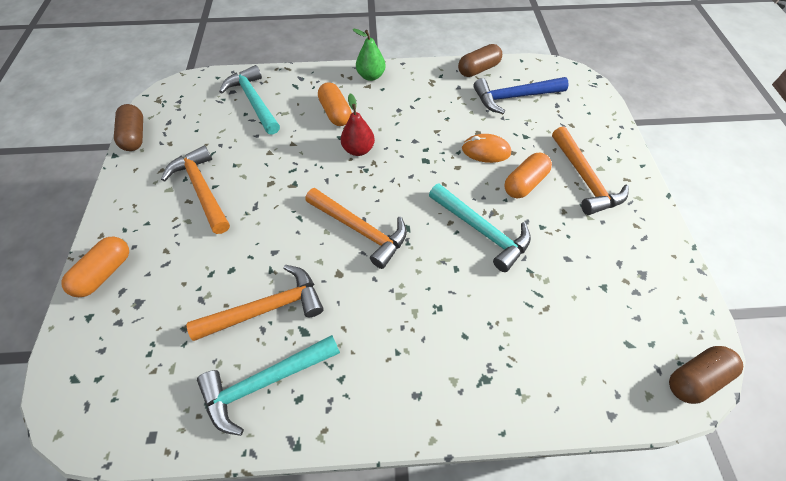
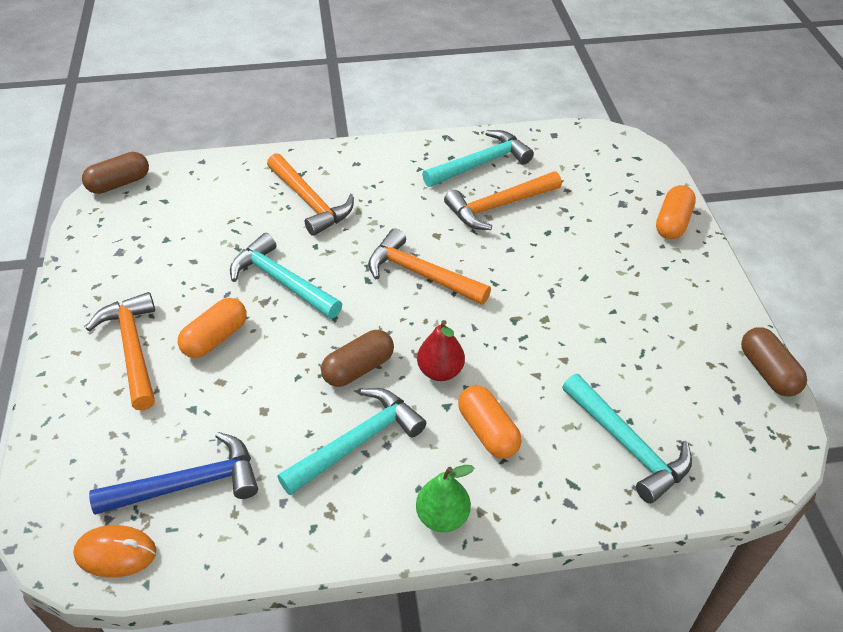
camera: 175 degrees right, 10 degrees down
(202, 189) = (626, 306): orange hammer -> orange hammer (310, 202)
(416, 112) = (358, 442): none -> turquoise hammer
(478, 69) = (239, 549): brown capsule -> brown capsule (358, 368)
(486, 151) = (257, 381): orange mouse -> orange mouse (116, 553)

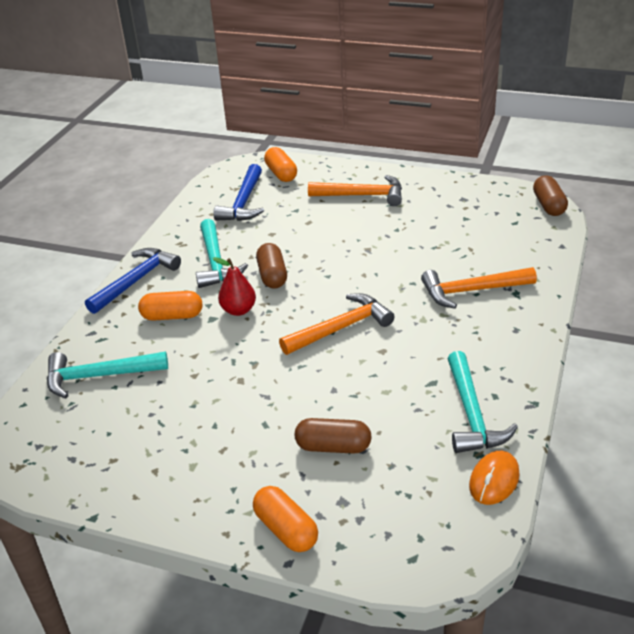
camera: 120 degrees right, 10 degrees down
(116, 553) = (223, 179): orange mouse -> orange mouse (494, 480)
(215, 338) = (347, 225): orange capsule -> orange capsule (281, 174)
(281, 281) = (383, 260): turquoise hammer -> none
(442, 516) = (136, 281): green pear -> blue hammer
(498, 206) = (396, 403): orange hammer -> none
(767, 372) = (72, 494): brown capsule -> brown capsule (333, 447)

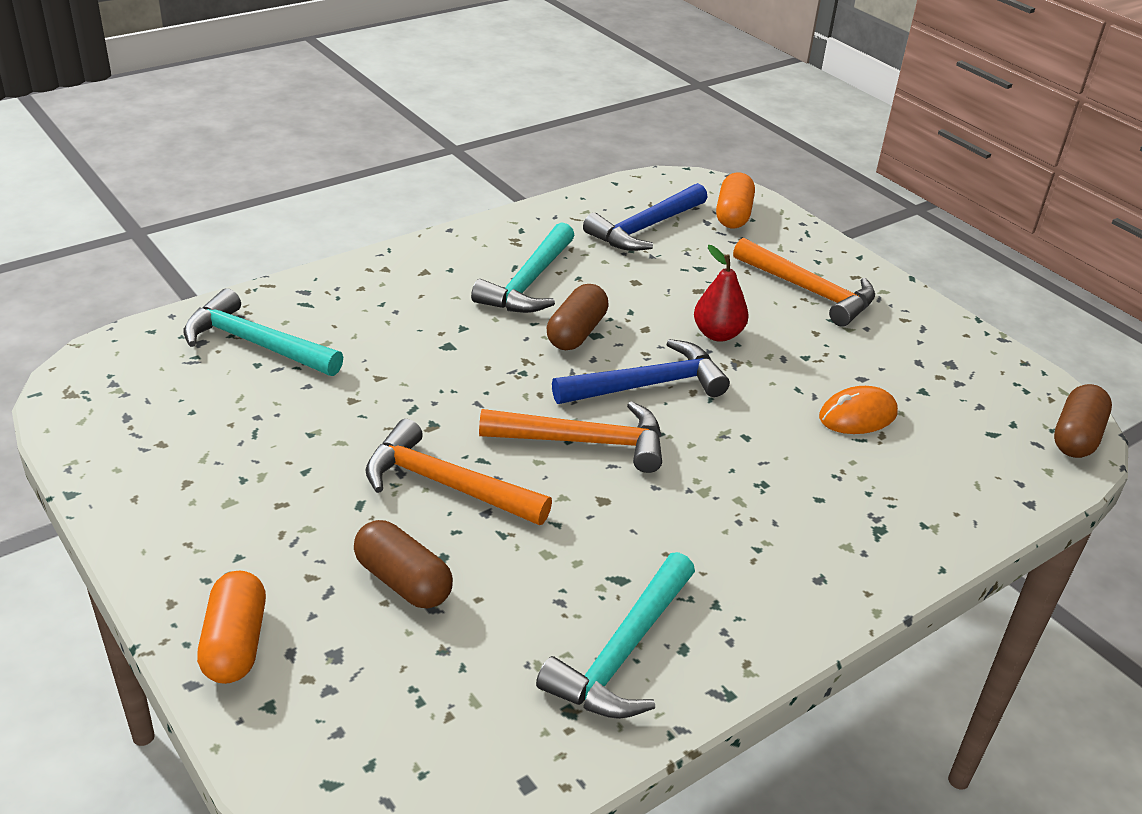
camera: 30 degrees right, 0 degrees up
(136, 281) = (417, 258): blue hammer -> blue hammer (648, 385)
(172, 316) = (408, 319): orange capsule -> none
(238, 310) = (489, 352): red pear -> red pear (717, 334)
(471, 291) = (815, 491): orange hammer -> orange hammer (445, 484)
(494, 480) = (549, 759): orange mouse -> orange mouse (857, 415)

